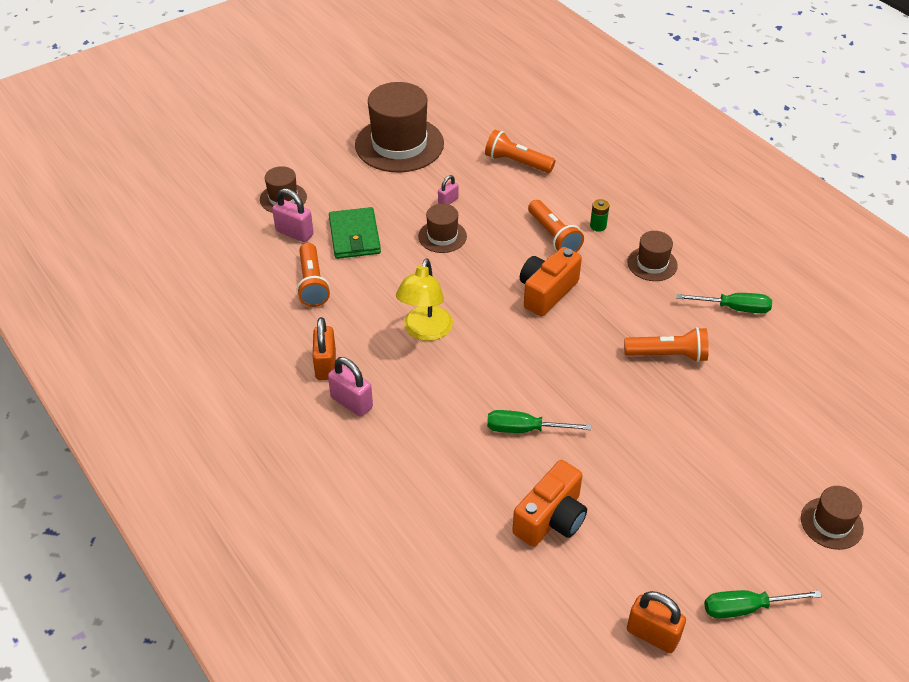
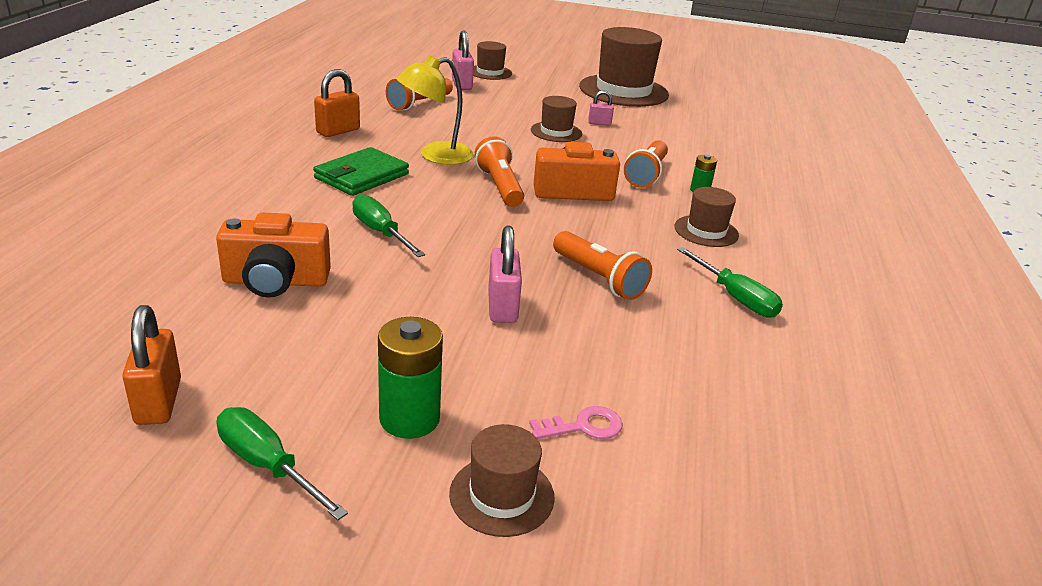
camera: 45 degrees right, 15 degrees down
(351, 402) = (310, 151): pink padlock -> pink padlock (502, 307)
(354, 236) = (495, 103): green wallet -> green wallet (361, 176)
(516, 162) = (699, 135): orange flashlight -> orange flashlight (499, 186)
(746, 527) = (409, 418): none -> green battery
(801, 457) = (583, 426): none -> pink key

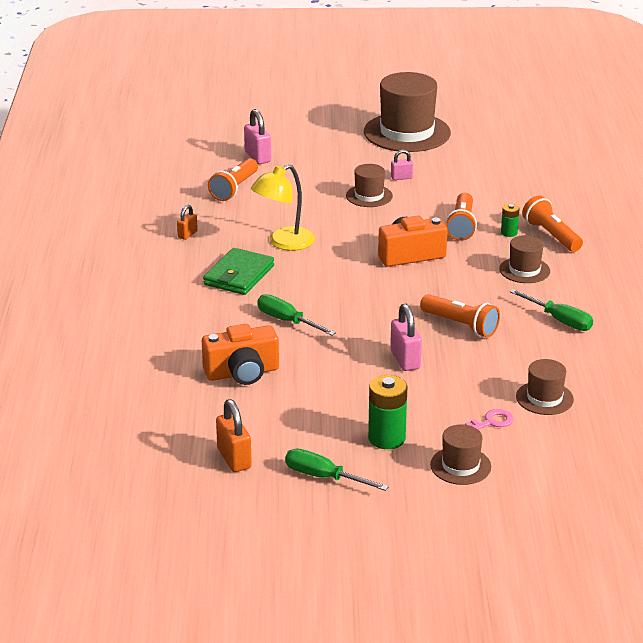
camera: 10 degrees left, 0 degrees up
(338, 131) = (187, 234): orange padlock -> orange padlock, size x0.59
(490, 72) = (274, 135): brown hat -> brown hat (544, 398)
(499, 186) = (351, 262): orange flashlight -> orange flashlight (551, 235)

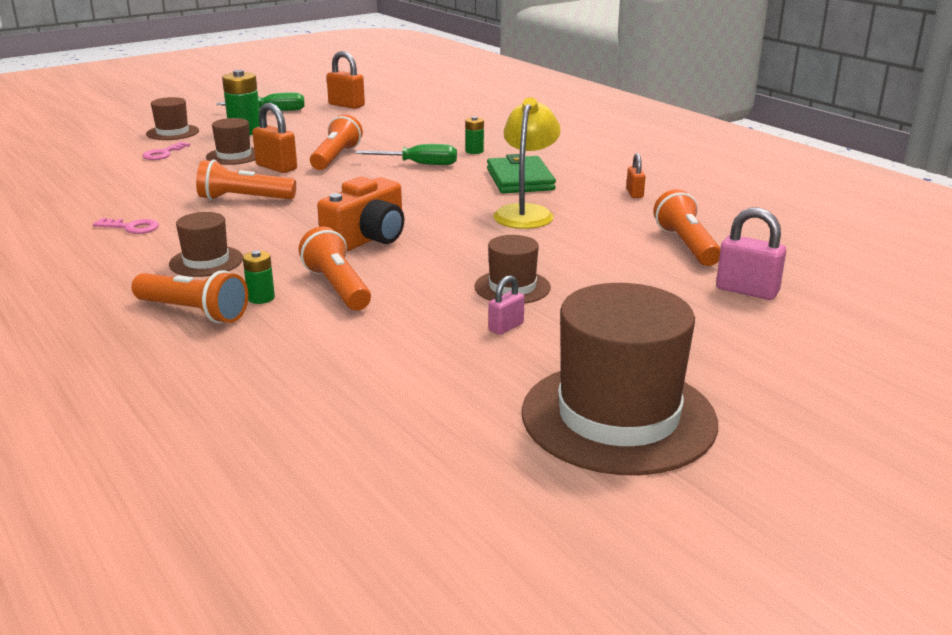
camera: 145 degrees right, 5 degrees down
(221, 323) = (474, 151): none -> green battery
(242, 373) = (406, 134): orange camera -> none
(343, 356) = (335, 157): none -> orange flashlight
(405, 360) = (276, 167): pink padlock -> orange padlock
(544, 398) = (119, 175): brown hat -> brown hat (234, 156)
(559, 320) = (131, 227): green screwdriver -> pink key

